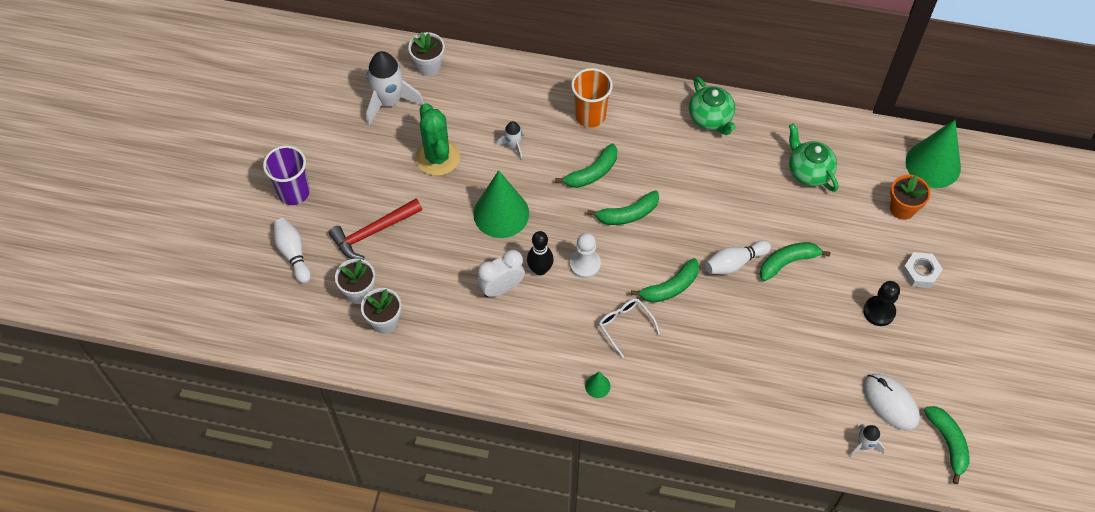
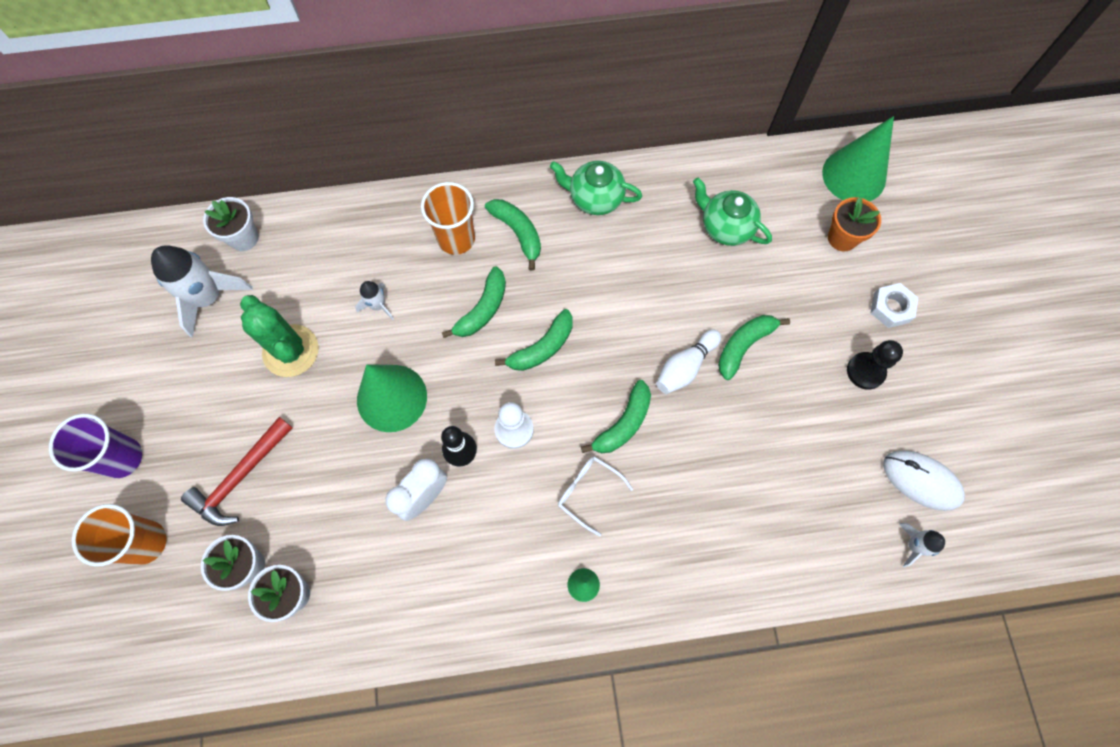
camera: 20 degrees left, 10 degrees up
(293, 253) = (146, 542): white bowling pin -> orange cup
(711, 118) = (595, 198): green teapot -> green teapot turned 150 degrees clockwise
(947, 443) = (1002, 508): green banana -> green banana (518, 233)

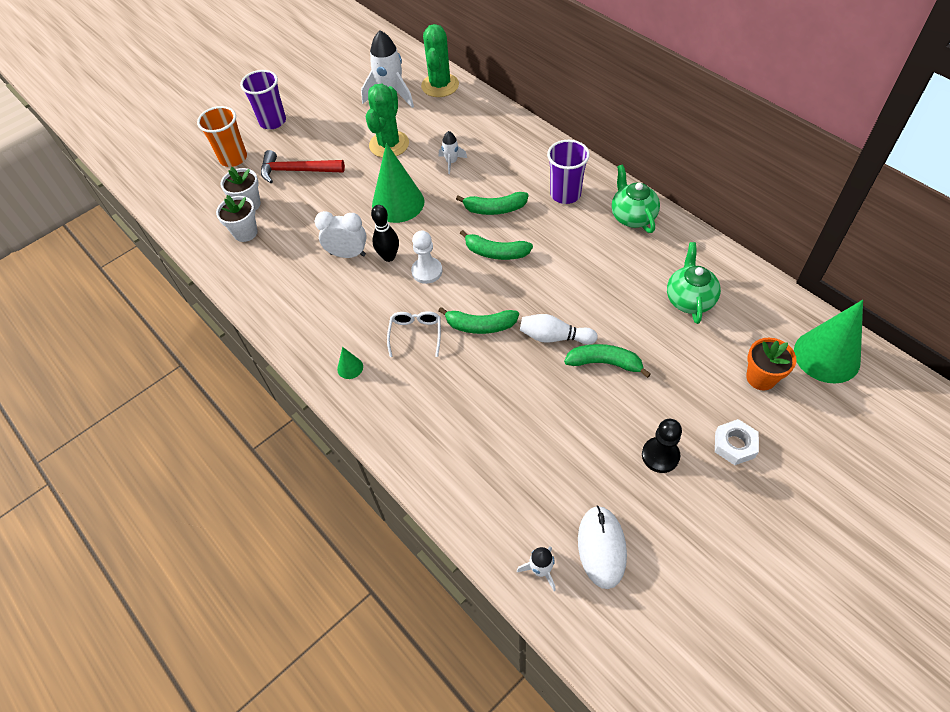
camera: 60 degrees right, 15 degrees down
(244, 238) = (440, 85): white flower pot -> green cactus
(456, 239) = (531, 169): orange cup -> none
(518, 233) = (565, 194): green banana -> purple cup

